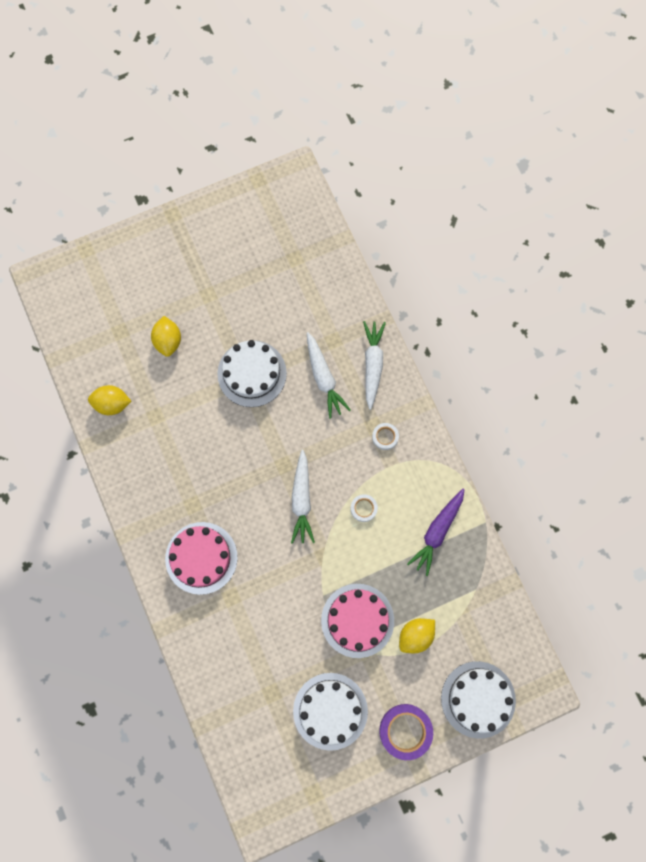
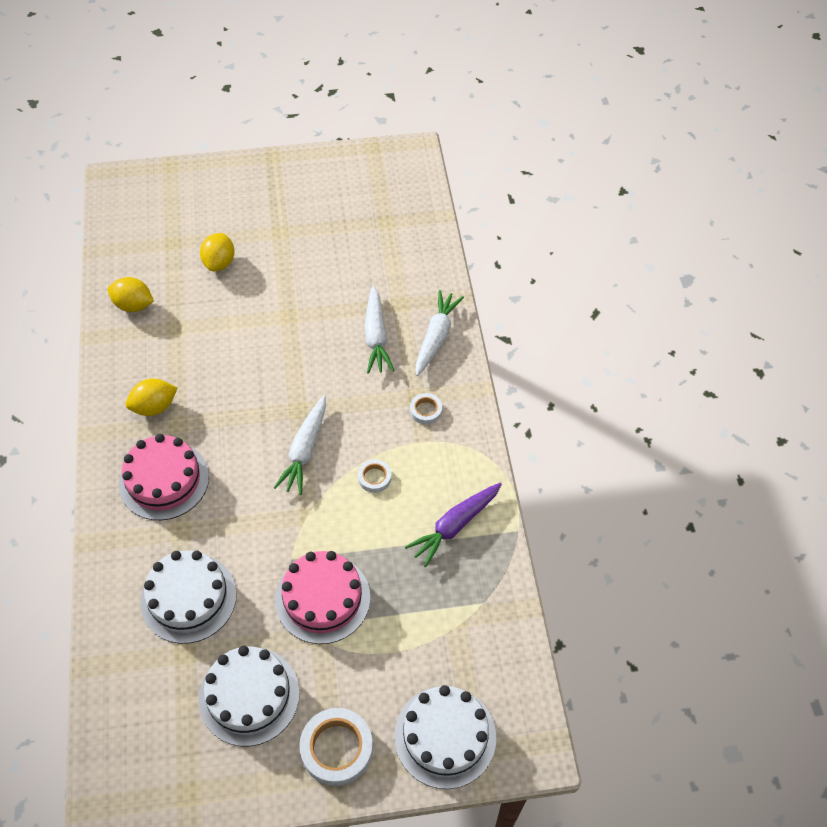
camera: 15 degrees right, 20 degrees down
(252, 373) = (297, 313): white cake -> white cake (188, 598)
(405, 731) = (336, 748): purple tape -> white tape
(415, 635) = (389, 636): yellow lemon -> yellow lemon (154, 407)

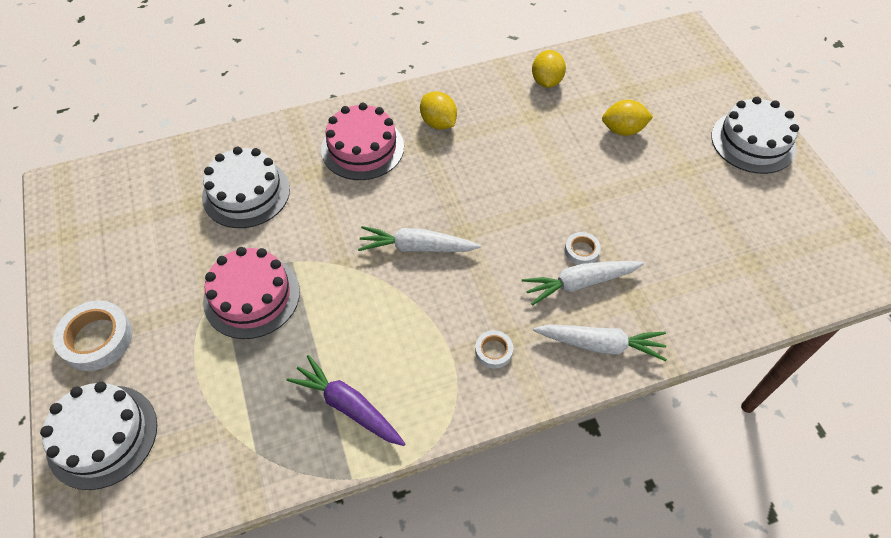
camera: 80 degrees right, 0 degrees up
(249, 696) = (152, 258): white cake -> white cake (753, 142)
(374, 478) = (396, 316): white tape -> white tape (581, 251)

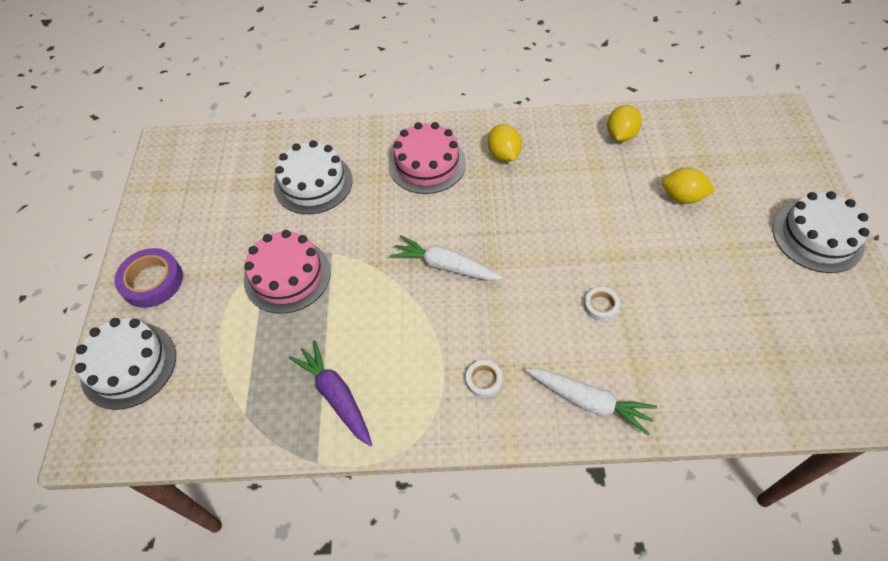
camera: 20 degrees right, 0 degrees up
(97, 339) = (152, 281): white tape -> purple tape
(579, 283) = (588, 337): white carrot -> none

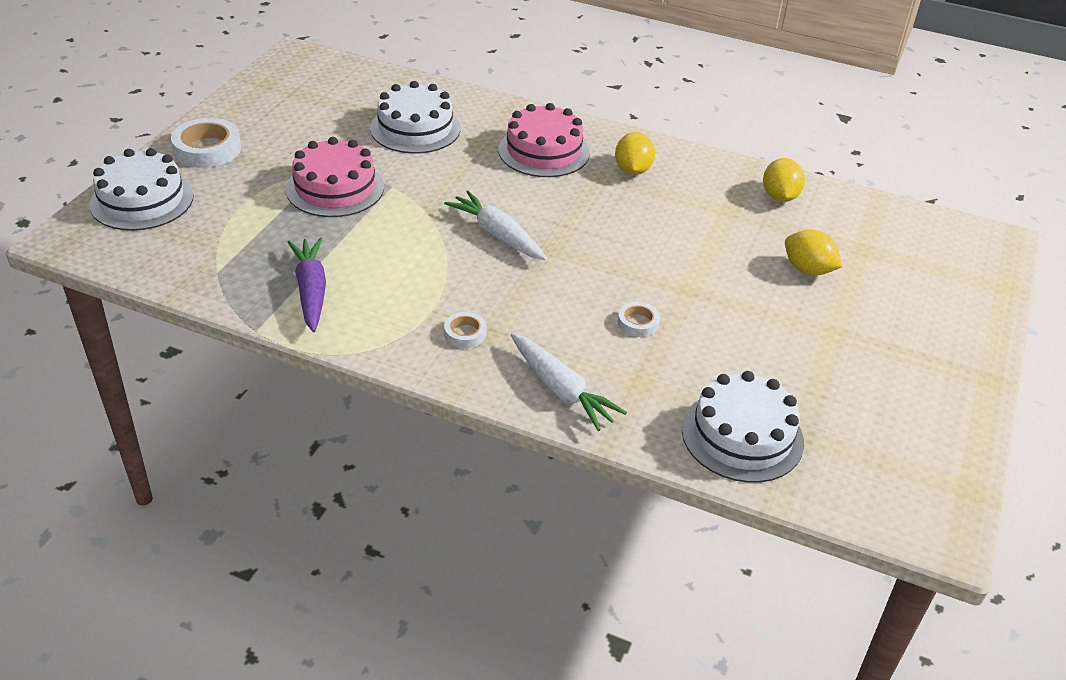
camera: 20 degrees right, 15 degrees down
(152, 281) = (207, 149): purple tape -> white tape
(620, 135) = (779, 197): yellow lemon -> yellow lemon turned 45 degrees counterclockwise
(817, 237) = (945, 357): white cake -> white cake (742, 435)

